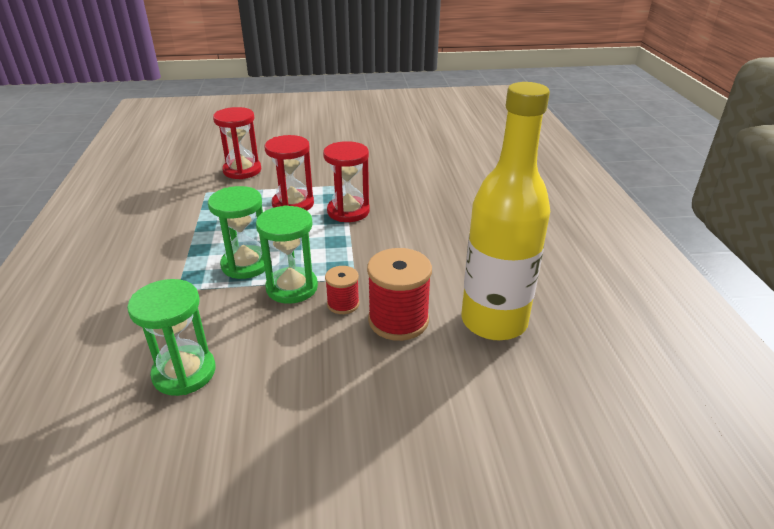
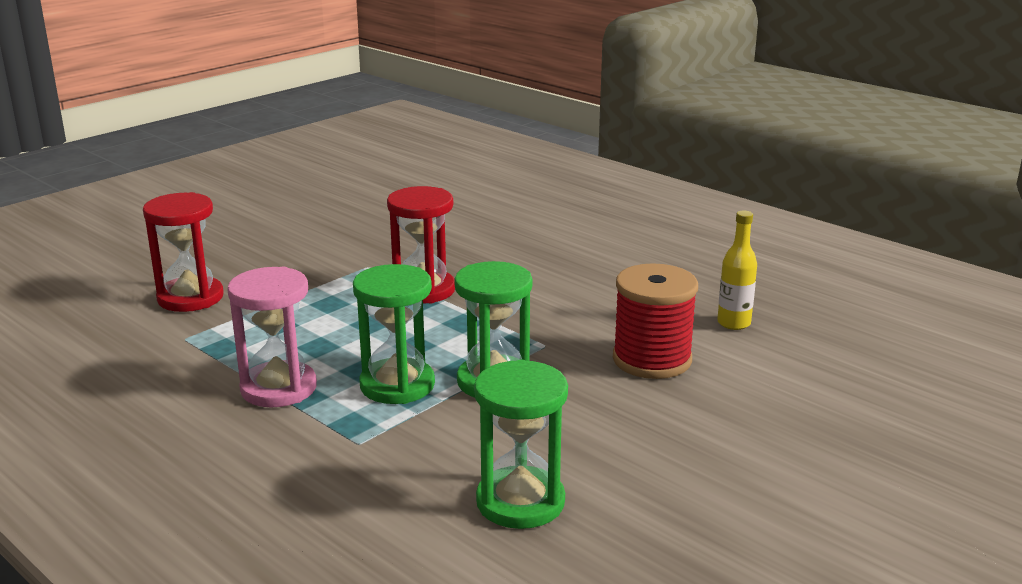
camera: 40 degrees left, 10 degrees down
(197, 239) = (278, 388): none -> pink hourglass
(293, 204) = (338, 307): red hourglass -> none
(343, 304) = (575, 371): red spool -> none
(494, 321) = (733, 323): yellow bottle -> yellow bottle, size x0.41

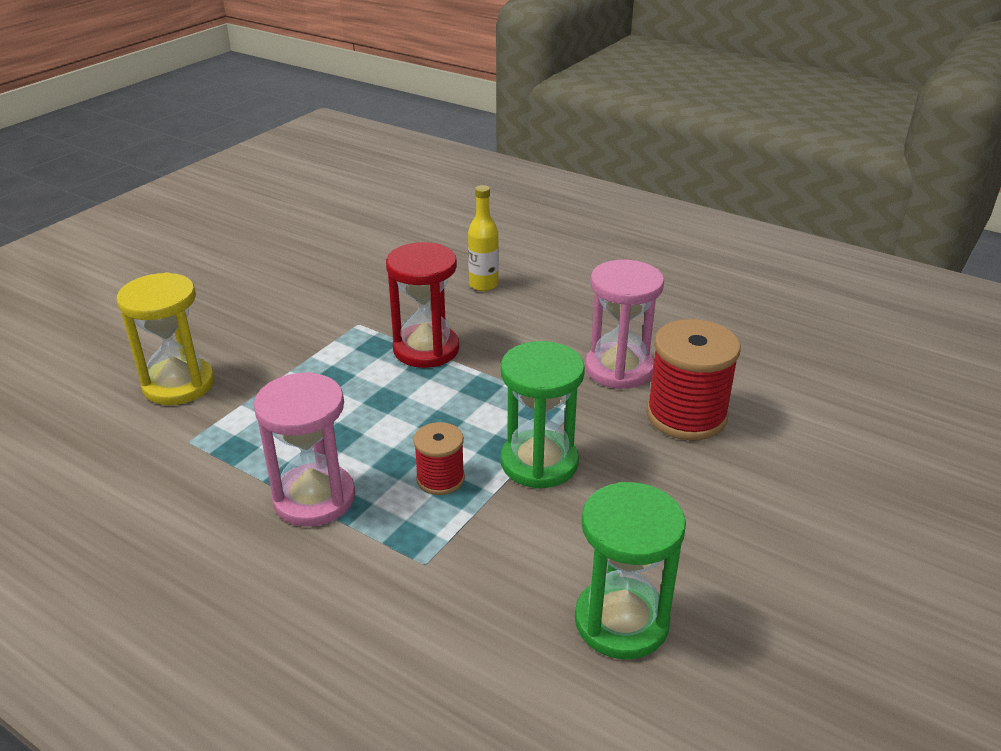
camera: 10 degrees left, 10 degrees up
(190, 298) = (179, 384): red hourglass -> yellow hourglass
(397, 385) = (440, 479): green hourglass -> red spool
(601, 319) = (619, 369): none -> pink hourglass
(733, 323) = (748, 361): yellow bottle -> yellow bottle (483, 285)

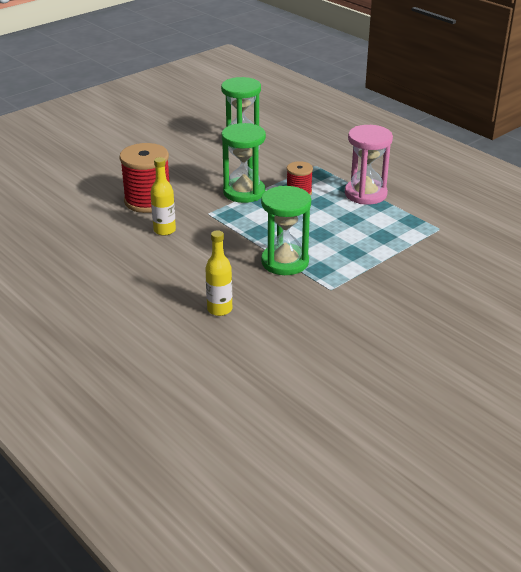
camera: 165 degrees left, 0 degrees up
(179, 384) = (457, 263): yellow hourglass -> none
(426, 349) = (285, 262): red hourglass -> green hourglass
(619, 369) = (164, 230): pink hourglass -> yellow bottle

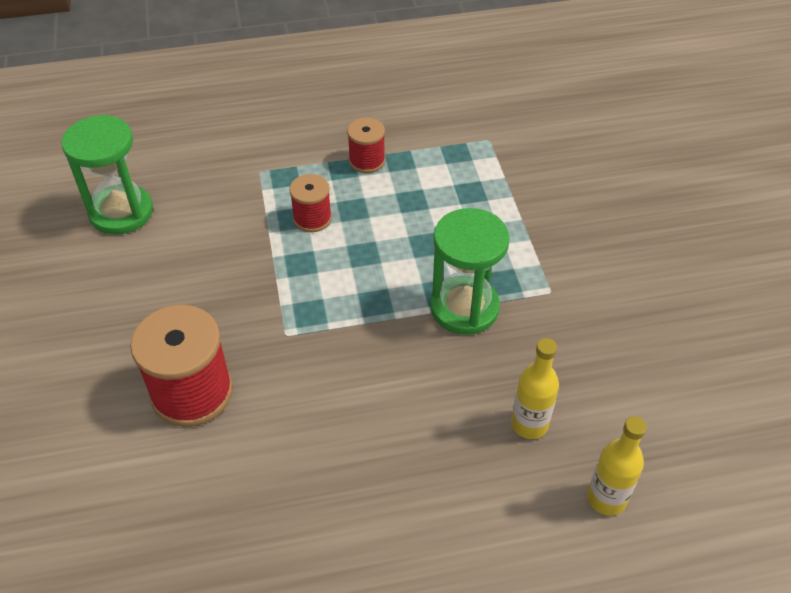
camera: 60 degrees left, 15 degrees up
(164, 230) = (291, 405): yellow bottle -> yellow bottle (606, 498)
(244, 192) = (263, 272): green hourglass -> none
(365, 194) = (367, 161): pink hourglass -> red spool

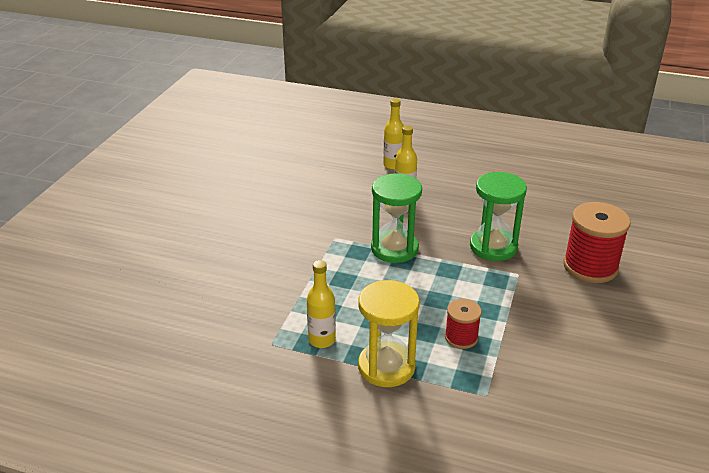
camera: 150 degrees left, 15 degrees down
(121, 212) = (626, 406): green hourglass -> green hourglass (493, 247)
(367, 161) = (386, 366): red spool -> yellow hourglass
(447, 161) = (322, 340): none -> yellow bottle

